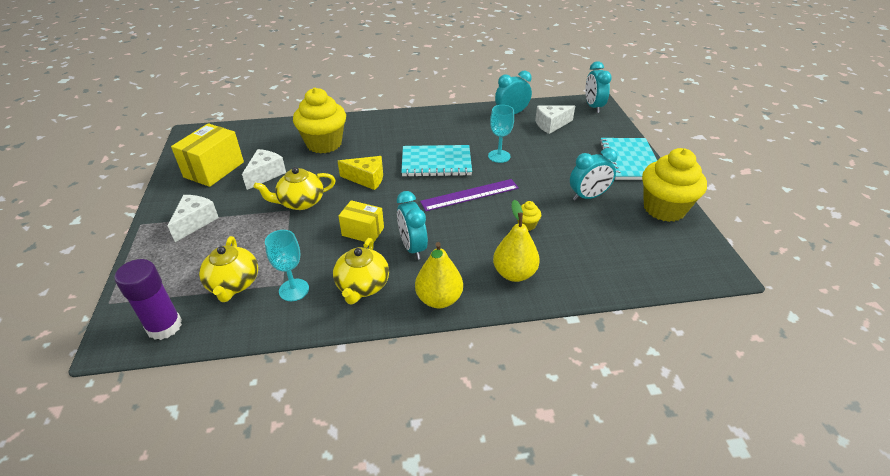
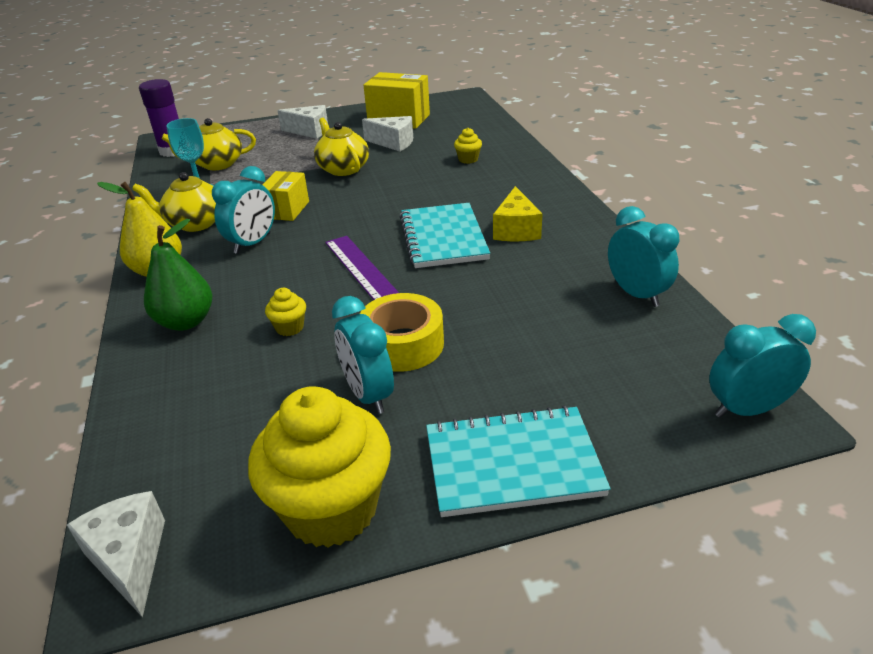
camera: 85 degrees right, 5 degrees down
(324, 144) = (468, 159): yellow cupcake -> yellow cupcake, size x0.41
(367, 179) = (393, 196): yellow cheese -> yellow cheese (516, 230)
(412, 248) = (253, 243): turquoise clock -> turquoise clock turned 150 degrees clockwise
(499, 156) = (478, 290): turquoise goblet -> none
(514, 273) = (186, 322): yellow pear -> green pear
(546, 184) = (402, 344): none -> yellow tape
(551, 125) = (618, 345): white cheese -> white cheese (130, 559)

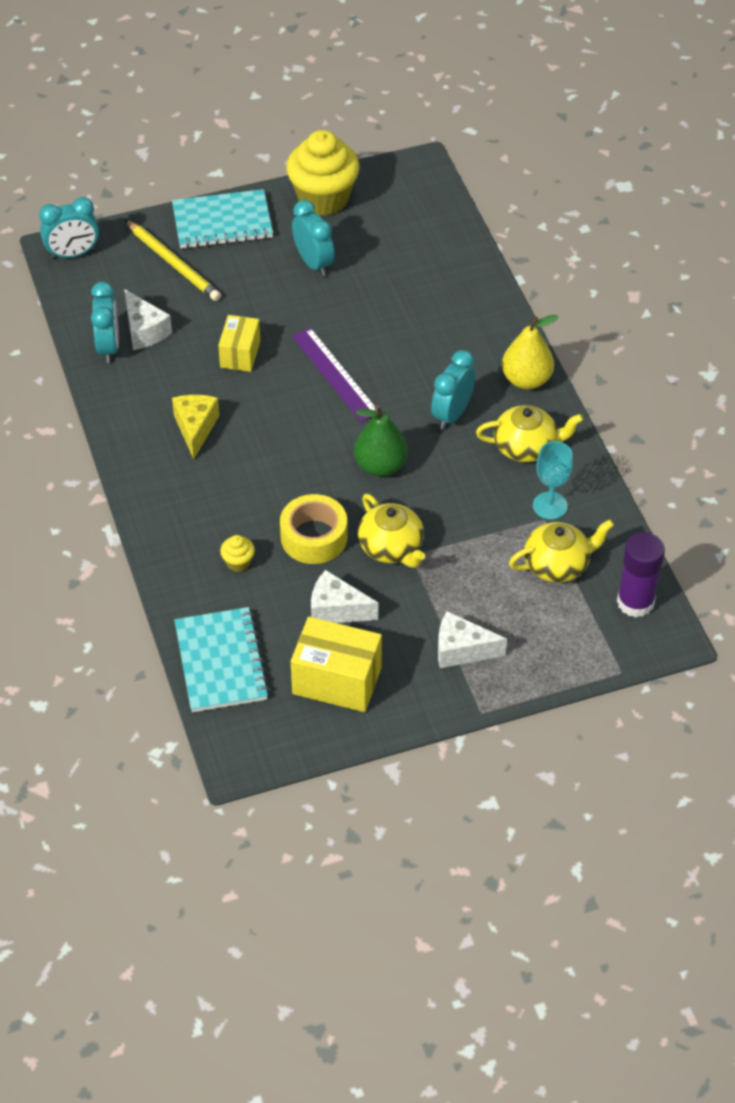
camera: 175 degrees right, 15 degrees up
(130, 559) = (422, 176): white cheese -> white cheese (144, 331)
(186, 322) = (470, 323): green pear -> green pear (380, 466)
(287, 210) = (435, 467): yellow box -> yellow box (240, 354)
(289, 327) = (384, 317): yellow cupcake -> none
(402, 344) = (294, 301): yellow tape -> yellow tape (314, 537)
(443, 238) = (266, 418): turquoise notebook -> turquoise notebook (221, 662)
(580, 395) = (173, 263): none -> yellow pencil
(636, 294) = (108, 347): turquoise clock -> turquoise clock turned 150 degrees counterclockwise

